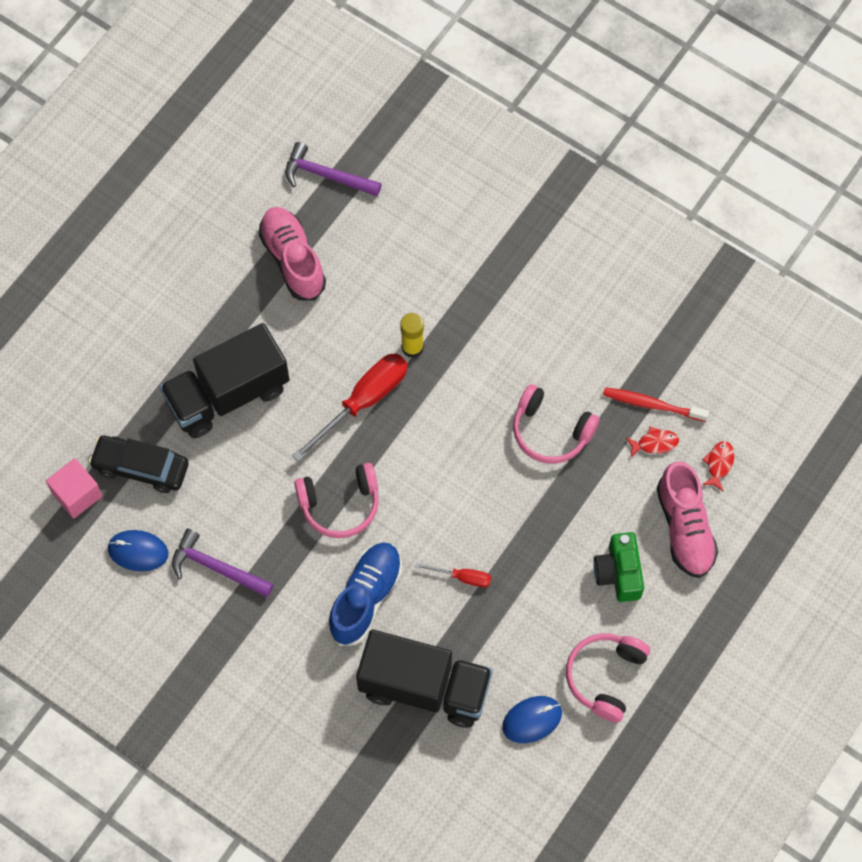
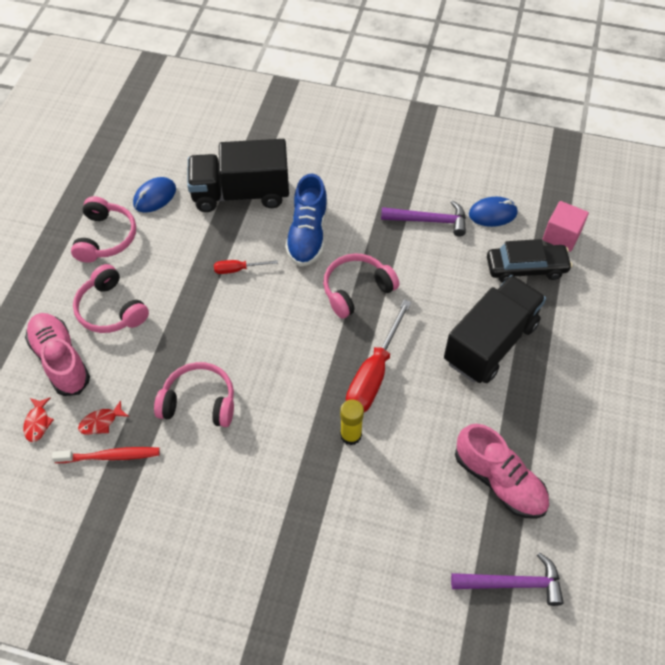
camera: 160 degrees right, 10 degrees down
(618, 573) = (111, 309): green camera -> pink headphones

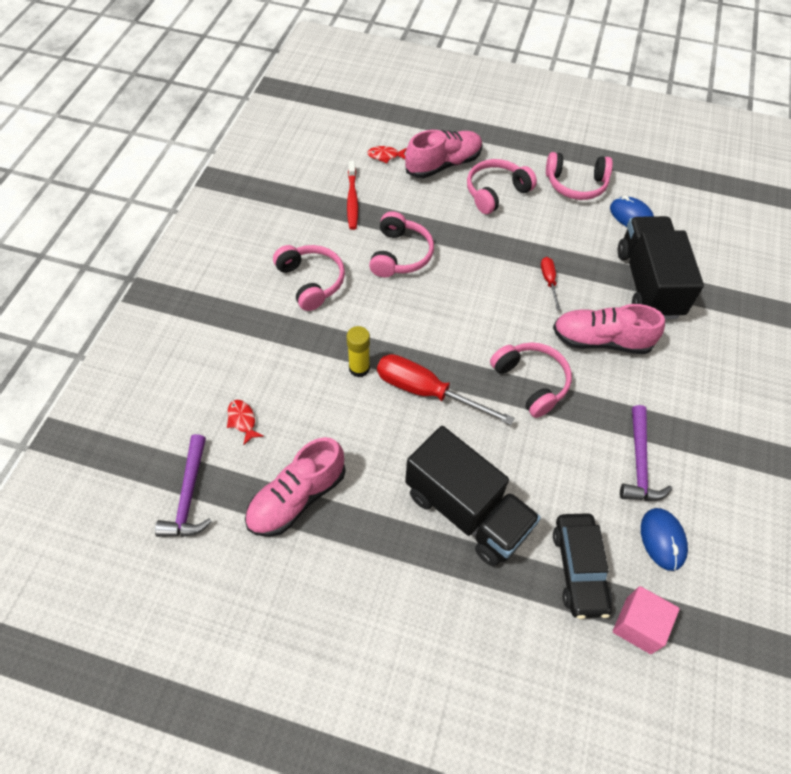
camera: 90 degrees right, 0 degrees up
(101, 422) = (384, 192): red fish -> red fish (242, 420)
(237, 491) = (311, 281): none -> pink headphones
(308, 234) = (601, 340): blue shoe -> pink shoe

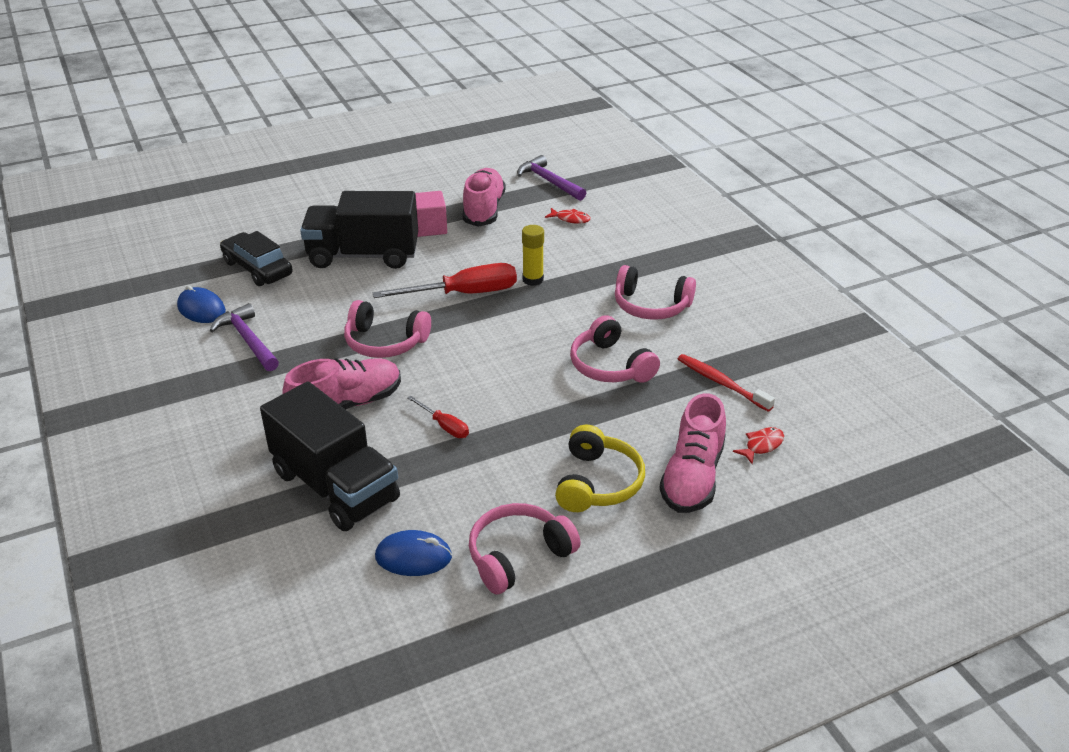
camera: 140 degrees right, 20 degrees down
(496, 192) = (597, 483): pink headphones -> yellow headphones
(638, 625) = (196, 265): pink cube -> pink cube (429, 227)

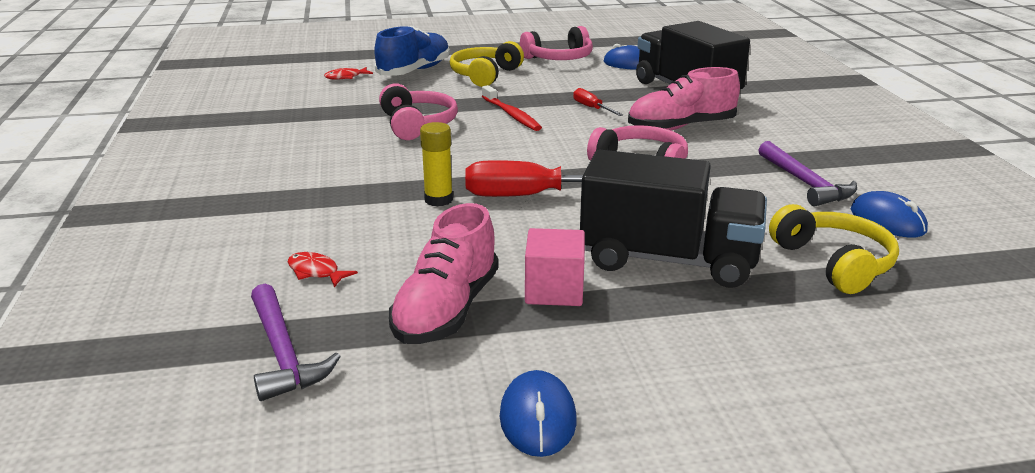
camera: 165 degrees left, 10 degrees down
(257, 268) = (834, 263): black car -> yellow headphones
(421, 175) = (537, 418): none -> blue mouse
(651, 306) = (325, 160): pink headphones -> none
(692, 477) = (414, 71): pink shoe -> blue shoe
(721, 383) = (330, 105): red toothbrush -> red toothbrush (511, 115)

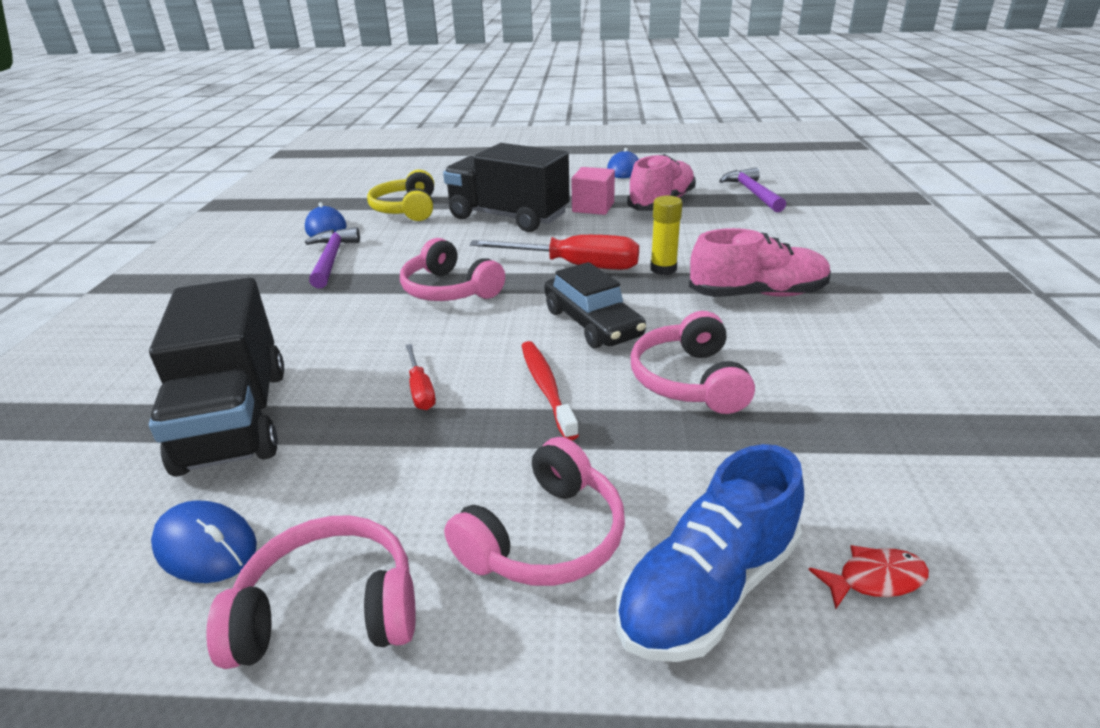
camera: 165 degrees left, 5 degrees up
(316, 272) = (752, 225): red fish -> none
(485, 75) = (545, 537): yellow headphones -> pink headphones
(495, 149) = (592, 323): none -> black car
(681, 127) = (346, 337): pink shoe -> pink shoe (757, 294)

